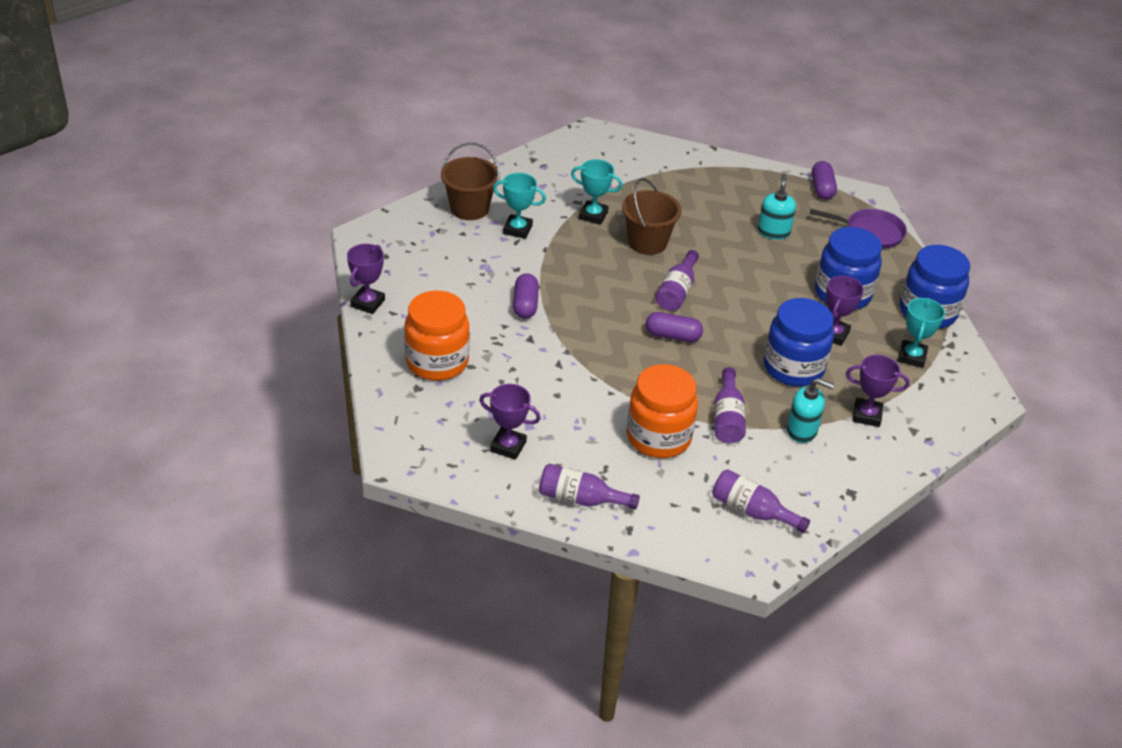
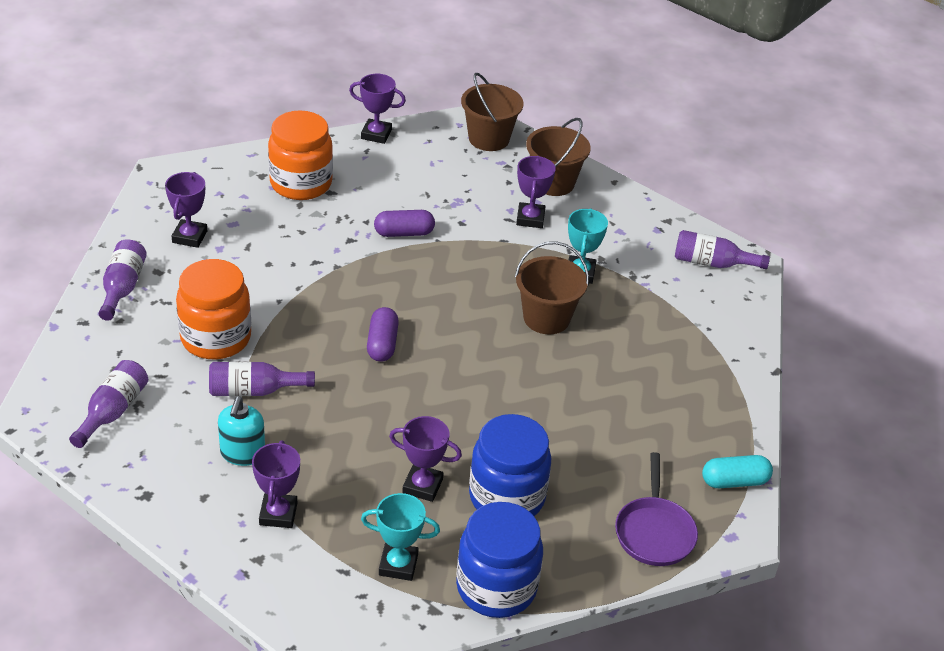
camera: 80 degrees right, 0 degrees up
(394, 234) = (489, 139): none -> brown bucket
(517, 229) = (530, 218): turquoise trophy -> purple trophy
(677, 291) = (463, 345): purple bottle -> purple bottle (712, 263)
(773, 232) = (613, 430): turquoise soap dispenser -> none
(793, 368) = (350, 447): blue jar -> none
(822, 189) = (734, 481): purple capsule -> turquoise capsule

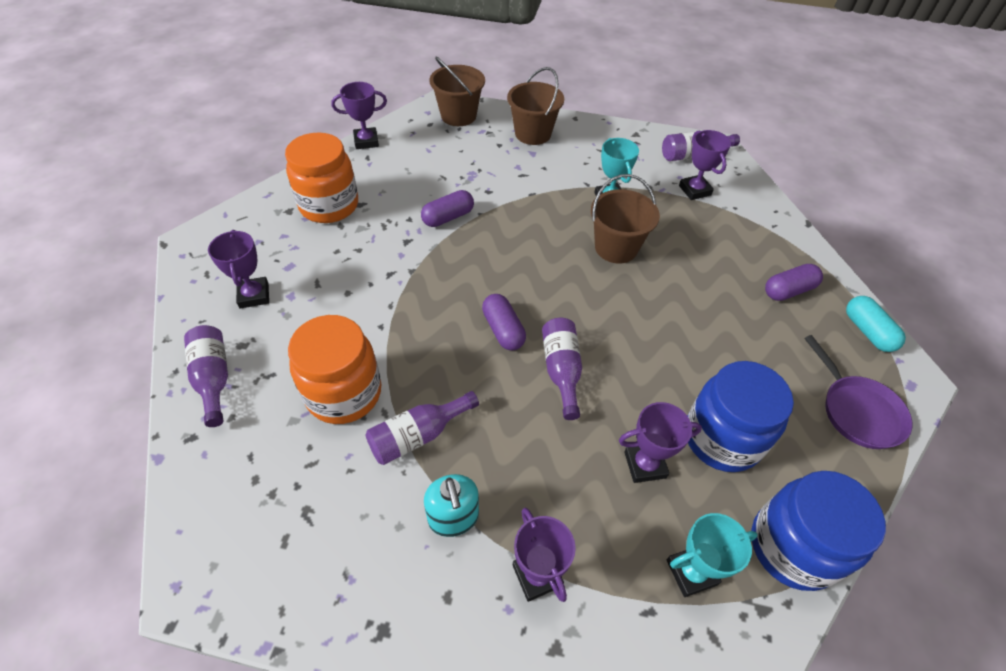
camera: 25 degrees left, 10 degrees up
(112, 412) = (282, 536): purple bottle -> purple bottle (561, 371)
(530, 218) = (538, 168): purple trophy -> purple trophy (694, 190)
(688, 418) = (788, 290): none -> purple capsule
(734, 481) = (867, 331): turquoise capsule -> turquoise capsule turned 75 degrees counterclockwise

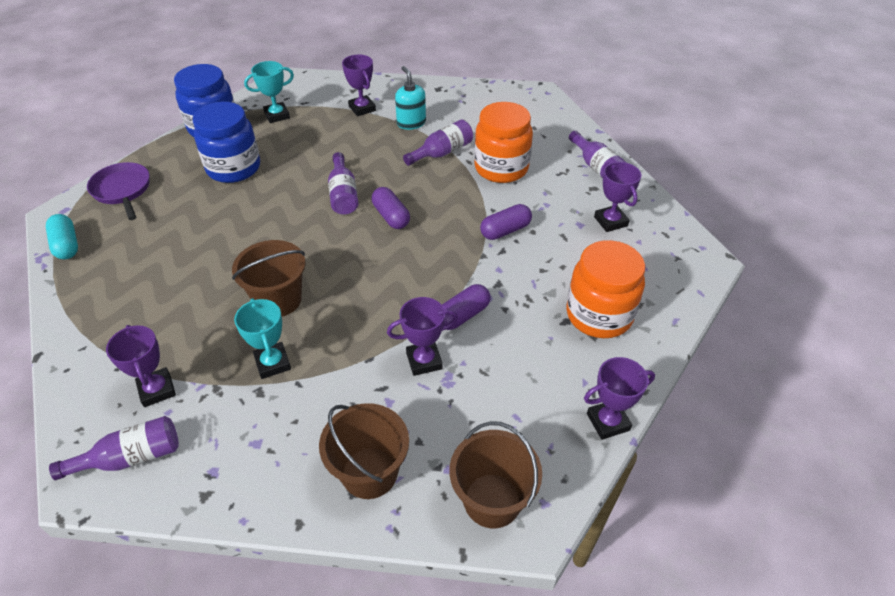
camera: 175 degrees right, 5 degrees down
(645, 465) = (291, 152): purple trophy -> purple trophy (424, 361)
(788, 290) = (116, 274): purple capsule -> purple capsule (505, 230)

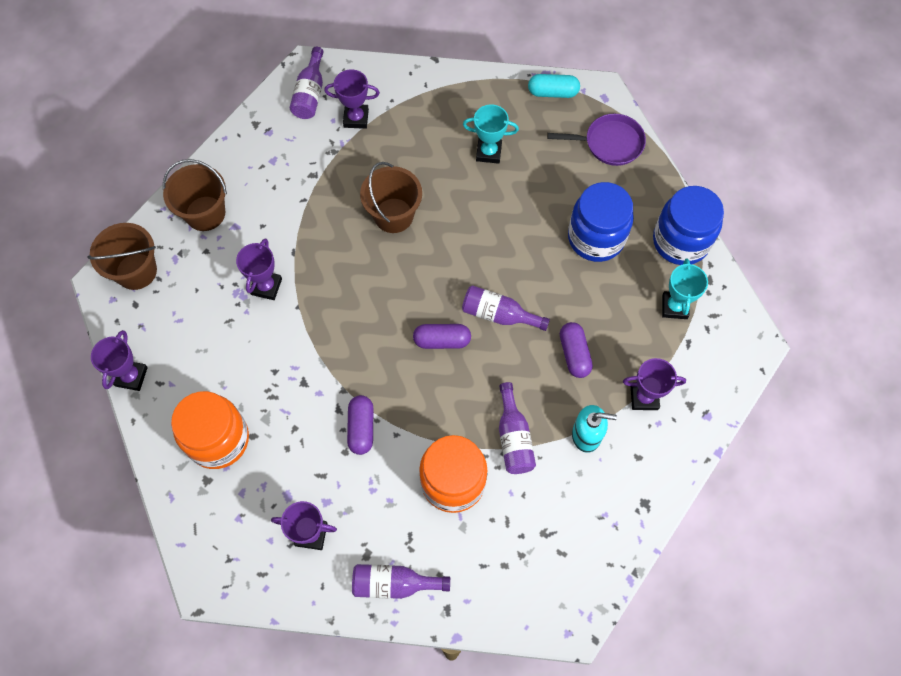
camera: 120 degrees right, 20 degrees up
(272, 363) = (332, 191): turquoise trophy -> turquoise trophy (488, 152)
(463, 315) = (289, 336): purple capsule -> purple capsule (574, 354)

